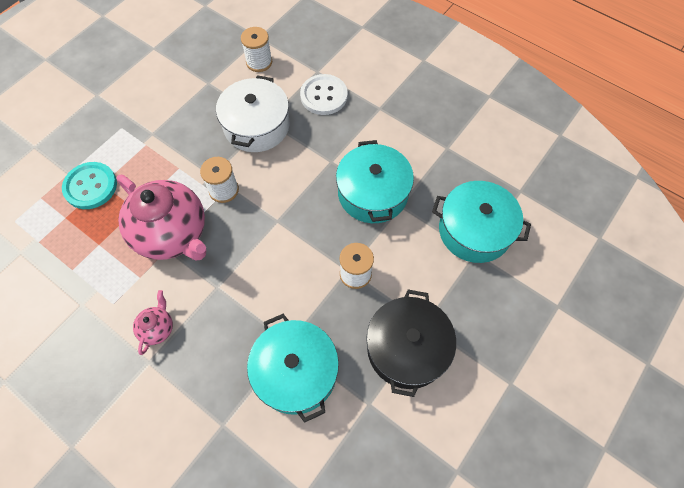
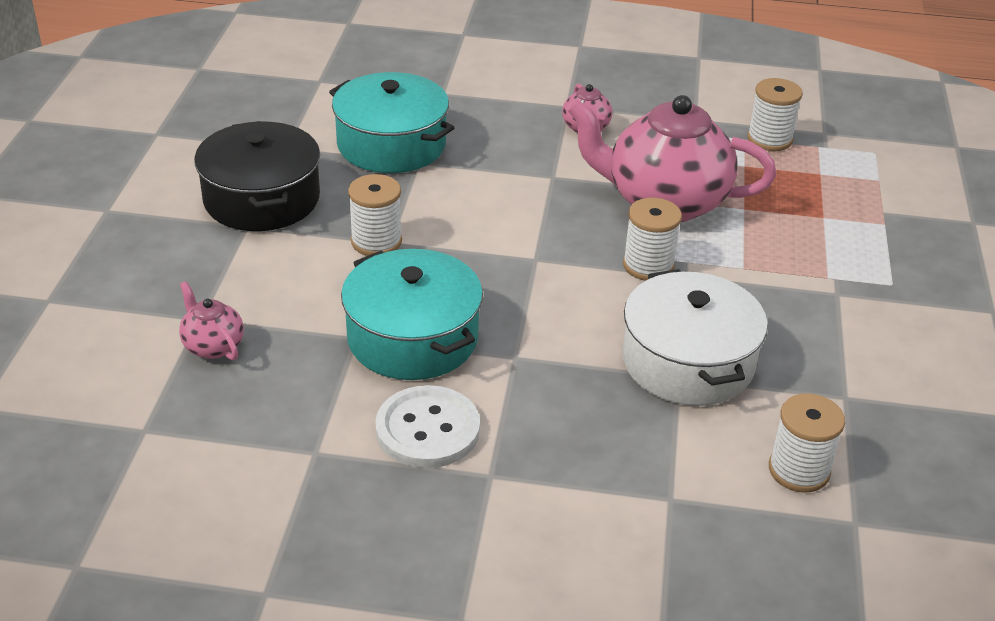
camera: 150 degrees right, 25 degrees down
(58, 261) = (769, 139): none -> white spool
(90, 186) = (834, 209): turquoise button -> none
(324, 96) = (616, 456): white button -> white button (427, 430)
(474, 230) = (213, 346): turquoise pot -> pink teapot

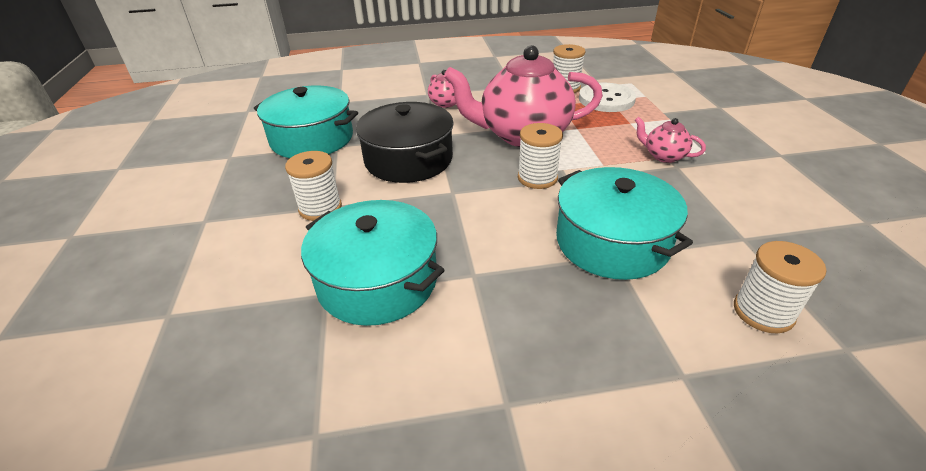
camera: 15 degrees left, 0 degrees up
(213, 346) = (183, 341): pink teapot -> pink teapot (663, 156)
(262, 199) = (214, 197): black pot -> black pot (408, 159)
(427, 430) = (424, 371): white button -> white button (606, 99)
(688, 362) = (612, 242): white pot -> turquoise pot

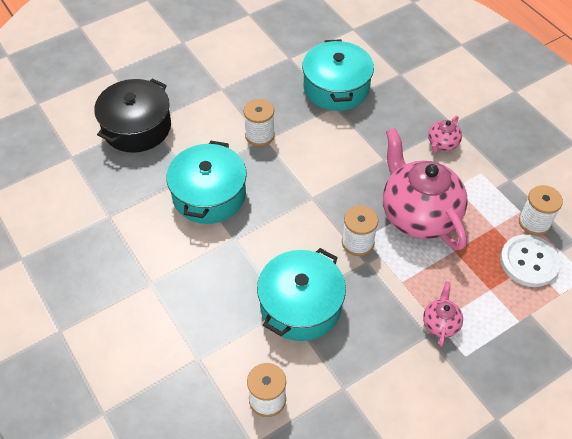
camera: 65 degrees right, 15 degrees up
(408, 159) = (340, 156): black pot -> black pot (137, 127)

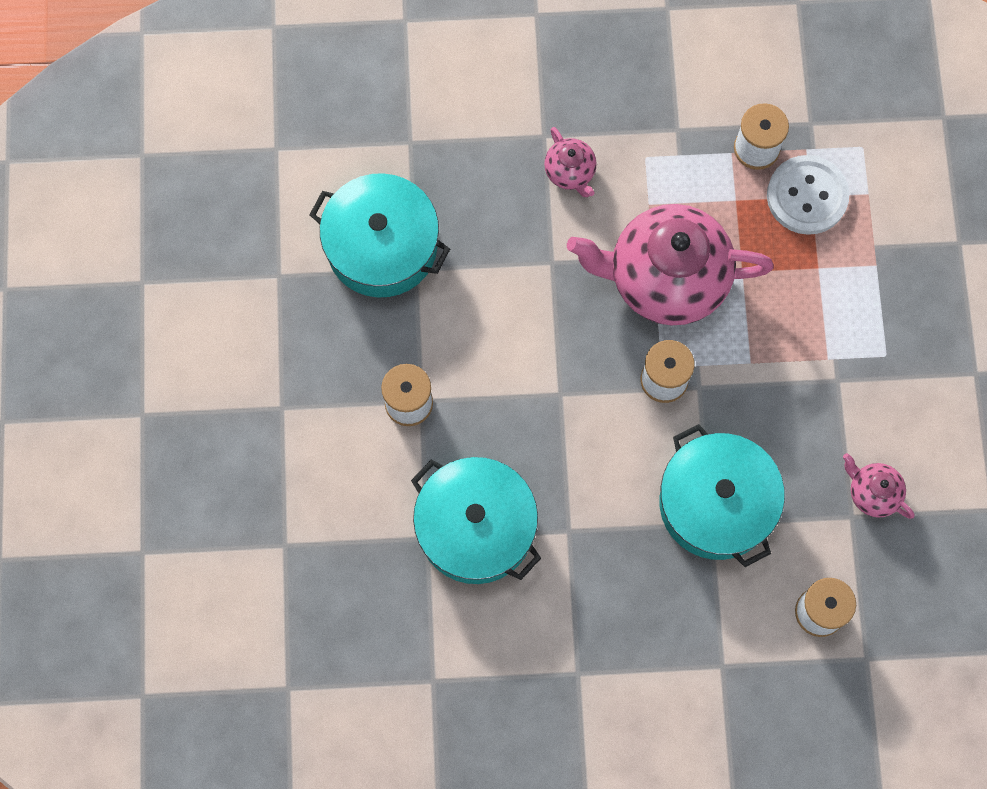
camera: 60 degrees left, 20 degrees up
(137, 127) = (287, 568): black pot -> none
(440, 323) = (831, 355): pink teapot -> pink teapot (872, 493)

